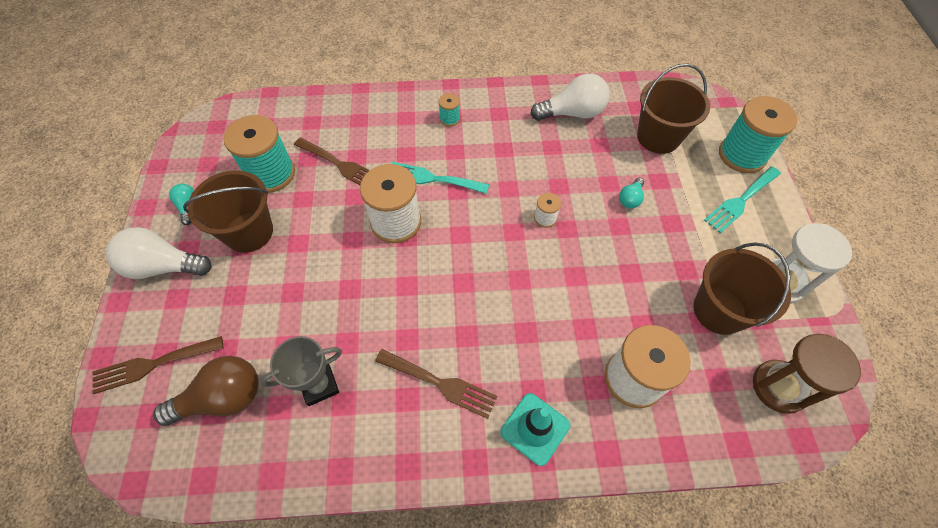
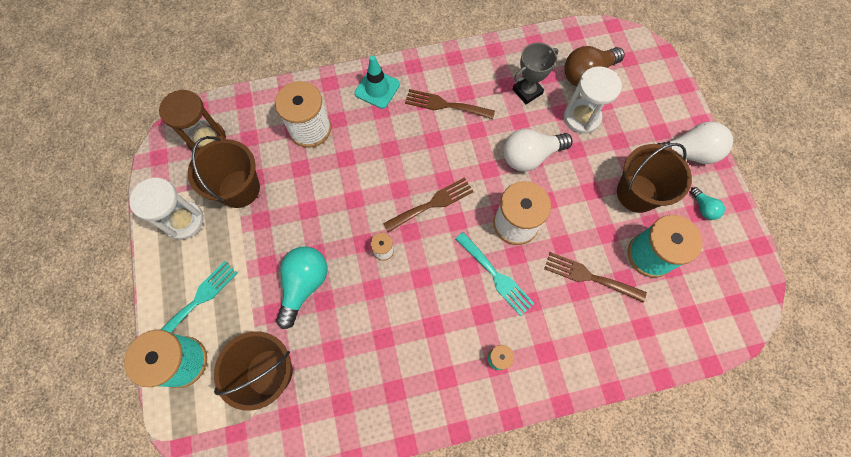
camera: 170 degrees right, 10 degrees up
(152, 365) = (647, 86): brown fork -> brown fork (432, 204)
(264, 333) = (581, 117): none -> white hourglass
(432, 178) = (496, 276): turquoise fork -> turquoise fork turned 45 degrees clockwise
(572, 113) = (363, 392): white light bulb -> white light bulb (530, 156)
(630, 199) = (304, 285): turquoise light bulb -> turquoise light bulb, size x1.99

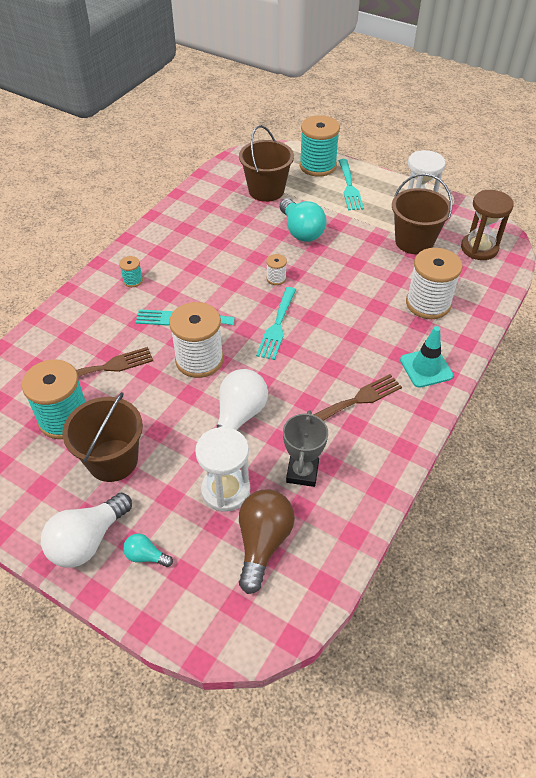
camera: 135 degrees right, 20 degrees down
(432, 204) = (277, 326): brown fork -> turquoise fork
(703, 208) = (36, 496): turquoise light bulb -> turquoise light bulb (146, 556)

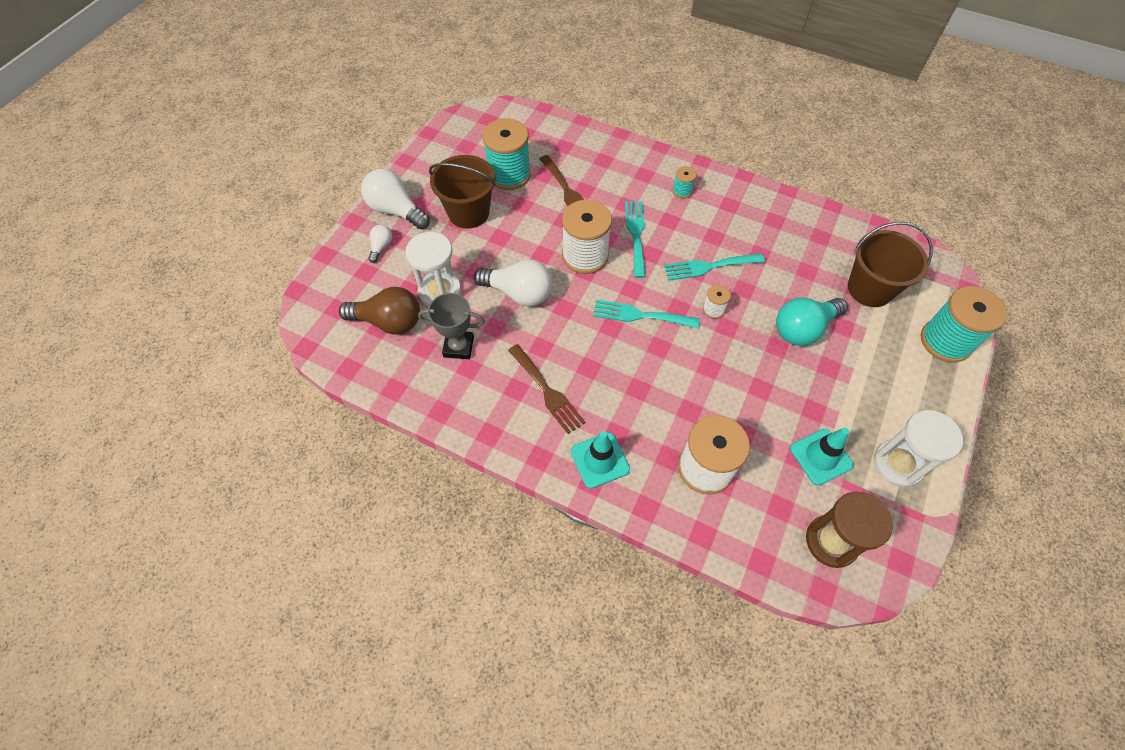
camera: 85 degrees right, 10 degrees up
(146, 556) = (381, 247): turquoise light bulb -> white light bulb
(349, 187) = (912, 380): turquoise fork -> turquoise fork (709, 266)
(414, 242) = (821, 457): brown bucket -> turquoise traffic cone

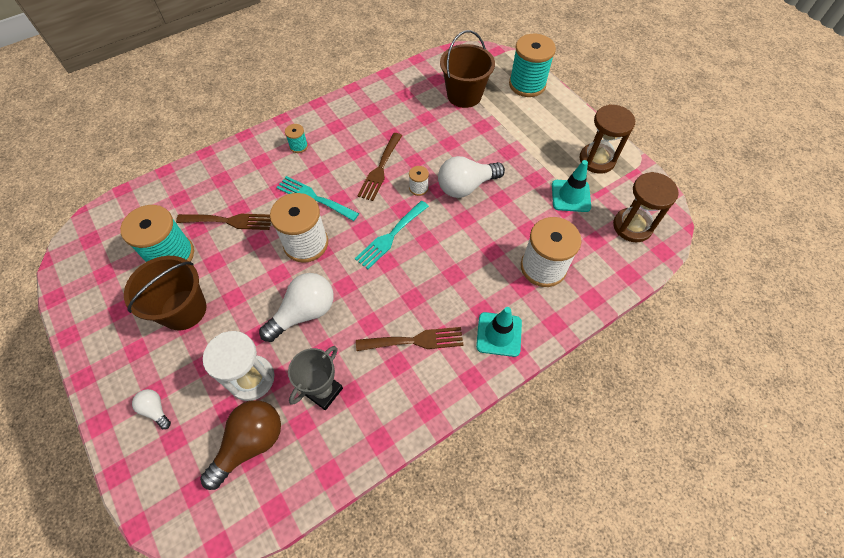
camera: 60 degrees left, 0 degrees up
(396, 210) = (123, 374): white light bulb -> white light bulb (466, 186)
(709, 266) = (380, 169): turquoise fork -> brown fork
(803, 329) = (470, 147): turquoise light bulb -> none
(897, 464) = (597, 160): white hourglass -> brown hourglass

